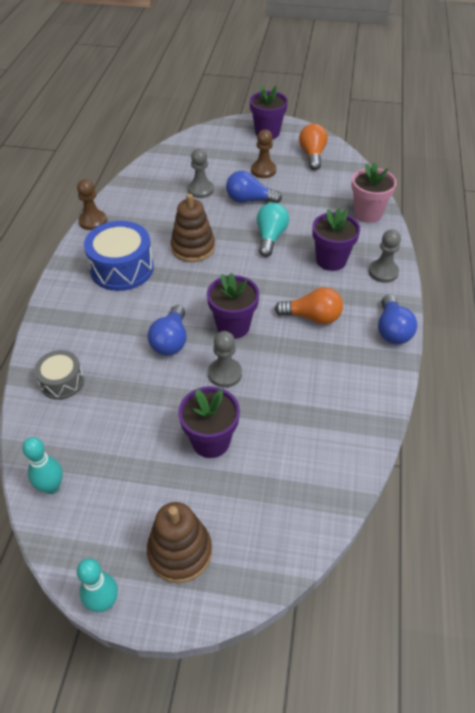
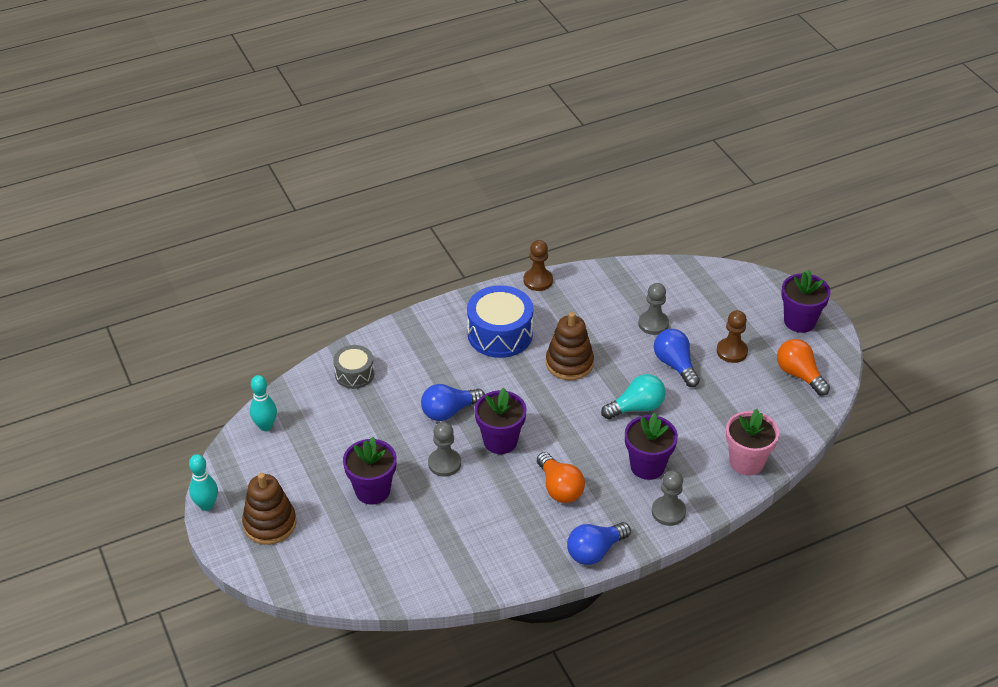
camera: 55 degrees right, 5 degrees down
(312, 155) = (799, 375): orange light bulb -> orange light bulb turned 90 degrees counterclockwise

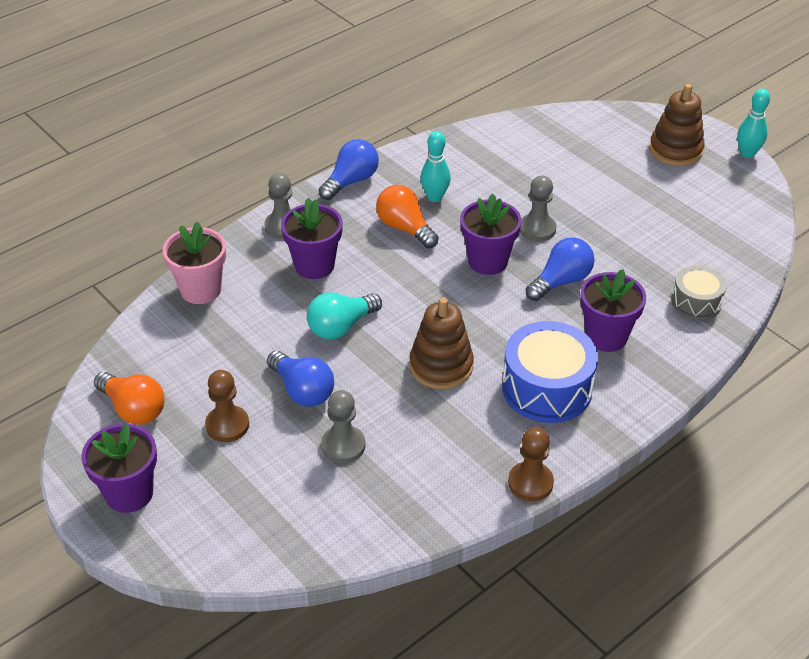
camera: 165 degrees right, 0 degrees up
(265, 426) = (751, 230): turquoise bowling pin -> turquoise bowling pin (435, 197)
(372, 490) = (596, 192): purple flower pot -> purple flower pot (606, 336)

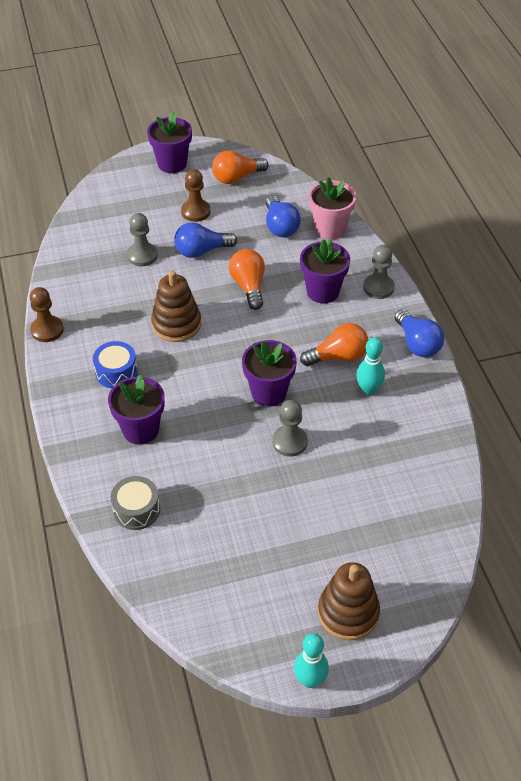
camera: 115 degrees right, 5 degrees up
(341, 326) = (249, 286): turquoise light bulb -> orange light bulb
(547, 388) = (116, 372): blue drum -> blue drum, size x0.59
(561, 281) = (217, 429): blue light bulb -> blue light bulb (280, 226)

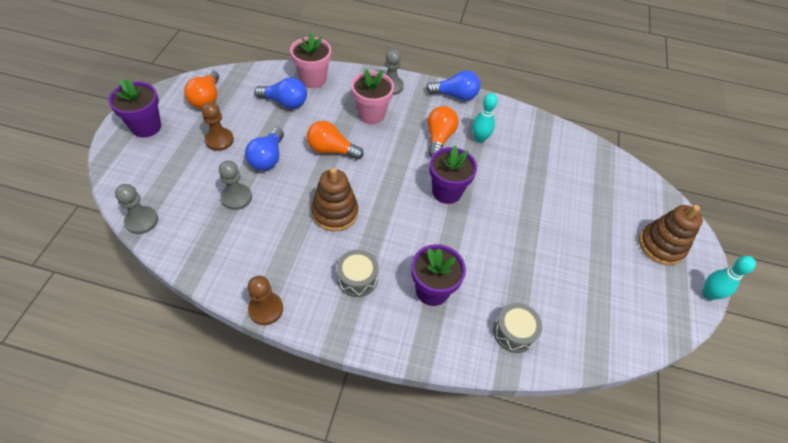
camera: 65 degrees left, 5 degrees up
(116, 372) = (357, 278): blue drum -> grey drum
(289, 442) = (500, 203): grey pawn -> grey pawn (141, 221)
(322, 291) = (371, 114): purple flower pot -> pink flower pot

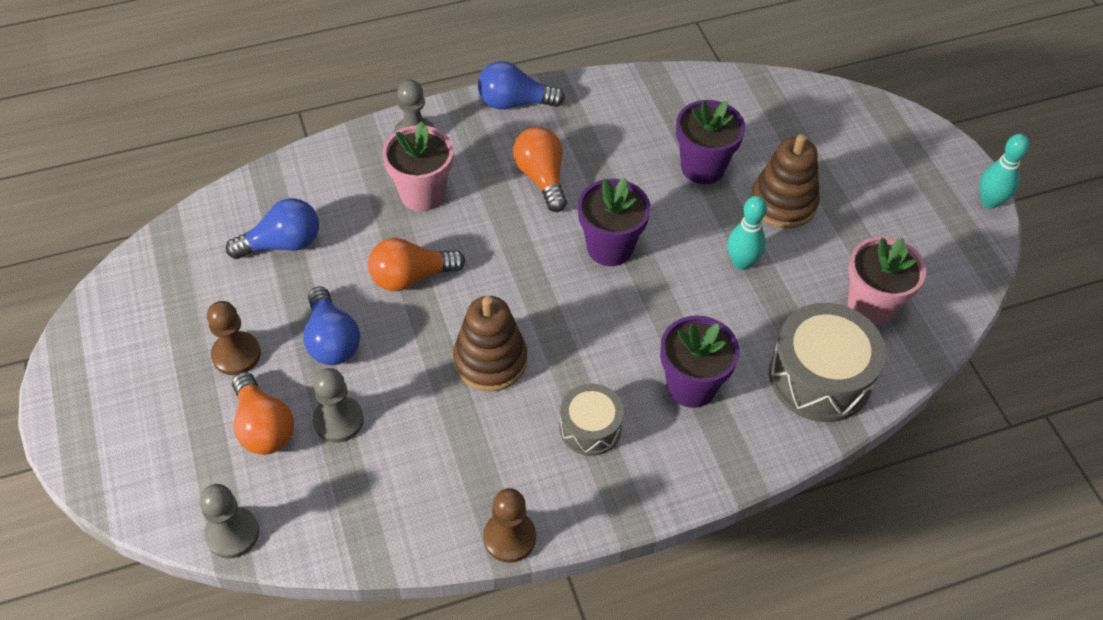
camera: 30 degrees left, 0 degrees up
(146, 127) = (103, 399): purple flower pot -> purple flower pot (702, 167)
(206, 98) = (156, 303): orange light bulb -> orange light bulb (263, 427)
(313, 79) = (292, 186): pink flower pot -> pink flower pot (871, 305)
(455, 95) = (514, 102): blue light bulb -> blue light bulb turned 150 degrees counterclockwise
(479, 139) = (594, 149): turquoise bowling pin -> turquoise bowling pin (741, 263)
(514, 332) = (820, 377): grey drum -> grey drum, size x1.70
(661, 245) = (904, 171): brown stacking toy -> brown stacking toy (783, 203)

